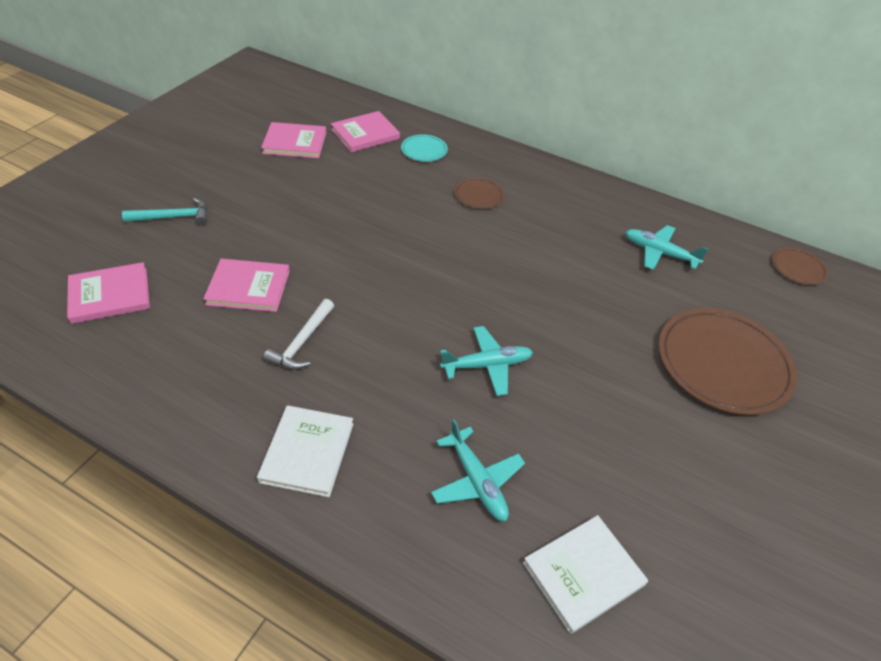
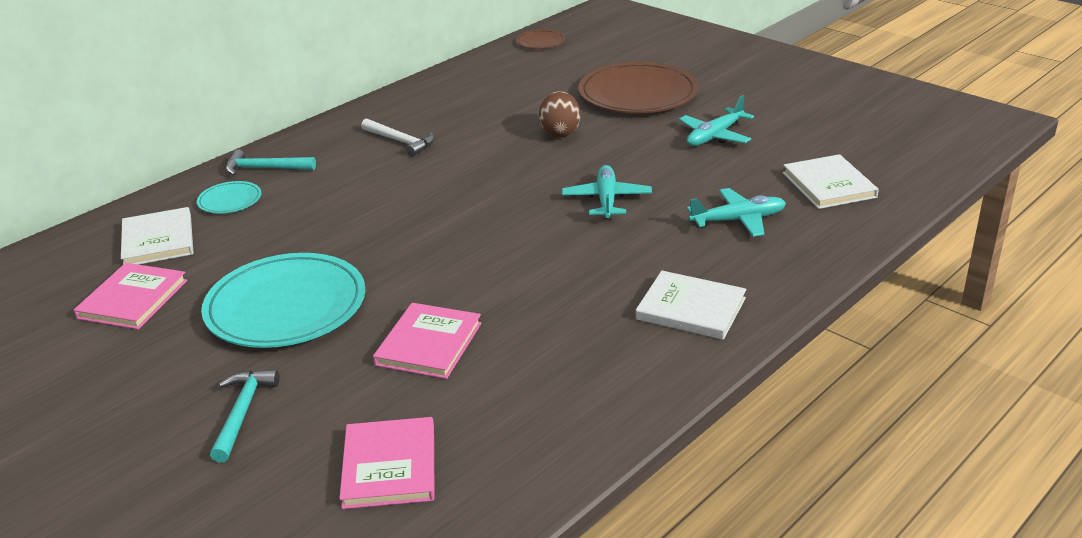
camera: 70 degrees left, 15 degrees down
(292, 208) = (286, 306): none -> turquoise plate
(301, 342) = (538, 307): white hammer -> white hammer (401, 142)
(365, 134) = (158, 240): pink book -> white book
(474, 154) = (264, 168): none -> turquoise hammer
(479, 196) = (345, 174): brown plate -> none
(606, 312) = (560, 132): none -> brown egg
(659, 253) = (492, 95): turquoise plane -> turquoise plane (715, 136)

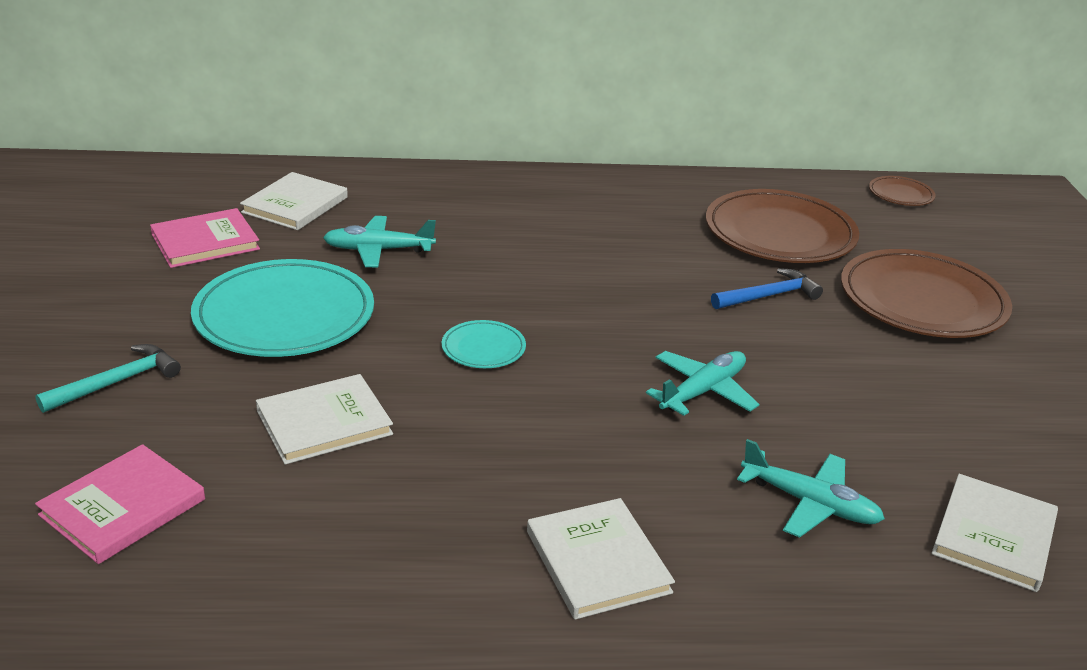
camera: 40 degrees right, 0 degrees up
(230, 200) = (393, 201): turquoise plate -> turquoise plate (483, 348)
(264, 168) = (461, 188): turquoise hammer -> none
(401, 142) = (606, 224): white hammer -> none
(428, 344) = (324, 422): pink book -> white book
(510, 96) = (780, 233): none -> brown plate
(560, 132) = (769, 296): brown egg -> blue hammer
(715, 136) = (939, 394): turquoise plane -> turquoise plane (378, 250)

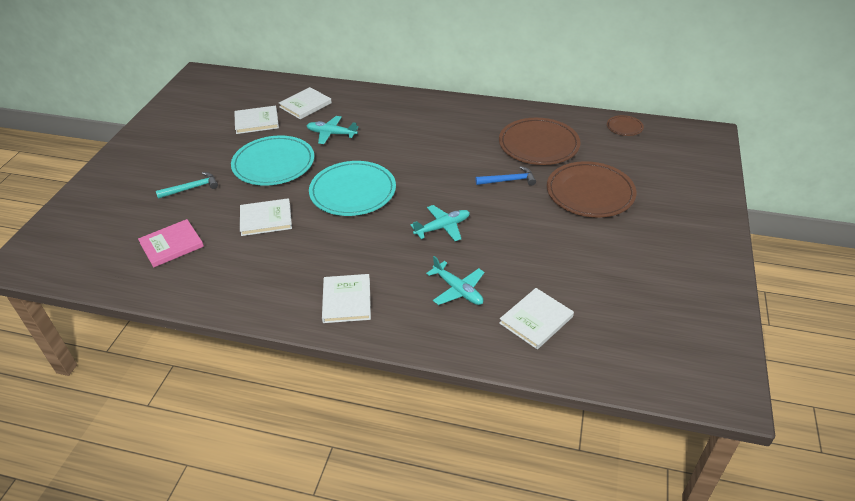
camera: 20 degrees right, 10 degrees up
(205, 242) = (256, 121): pink book -> white book
(483, 348) = (353, 192): turquoise plate -> turquoise plate, size x2.17

